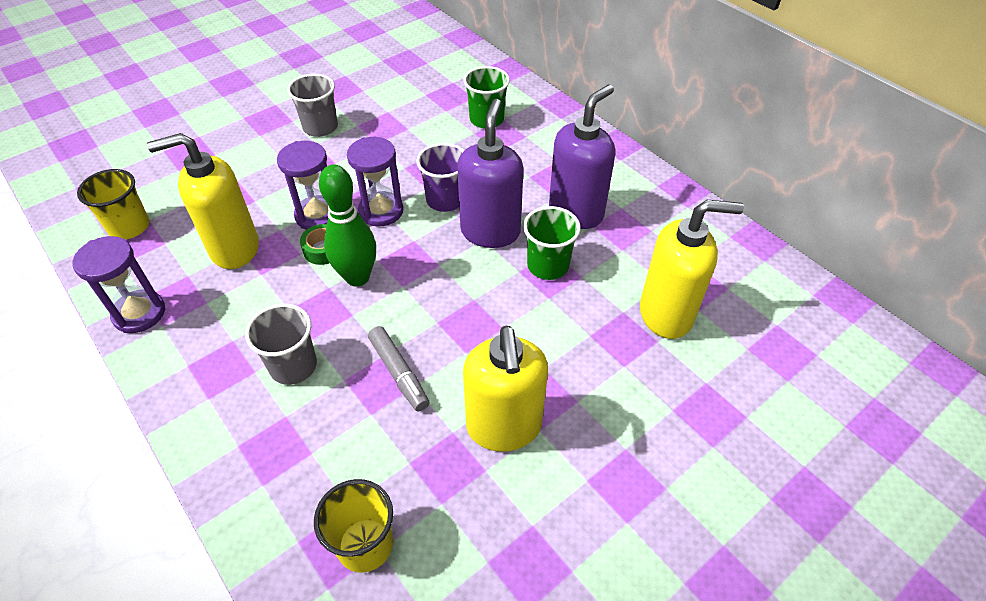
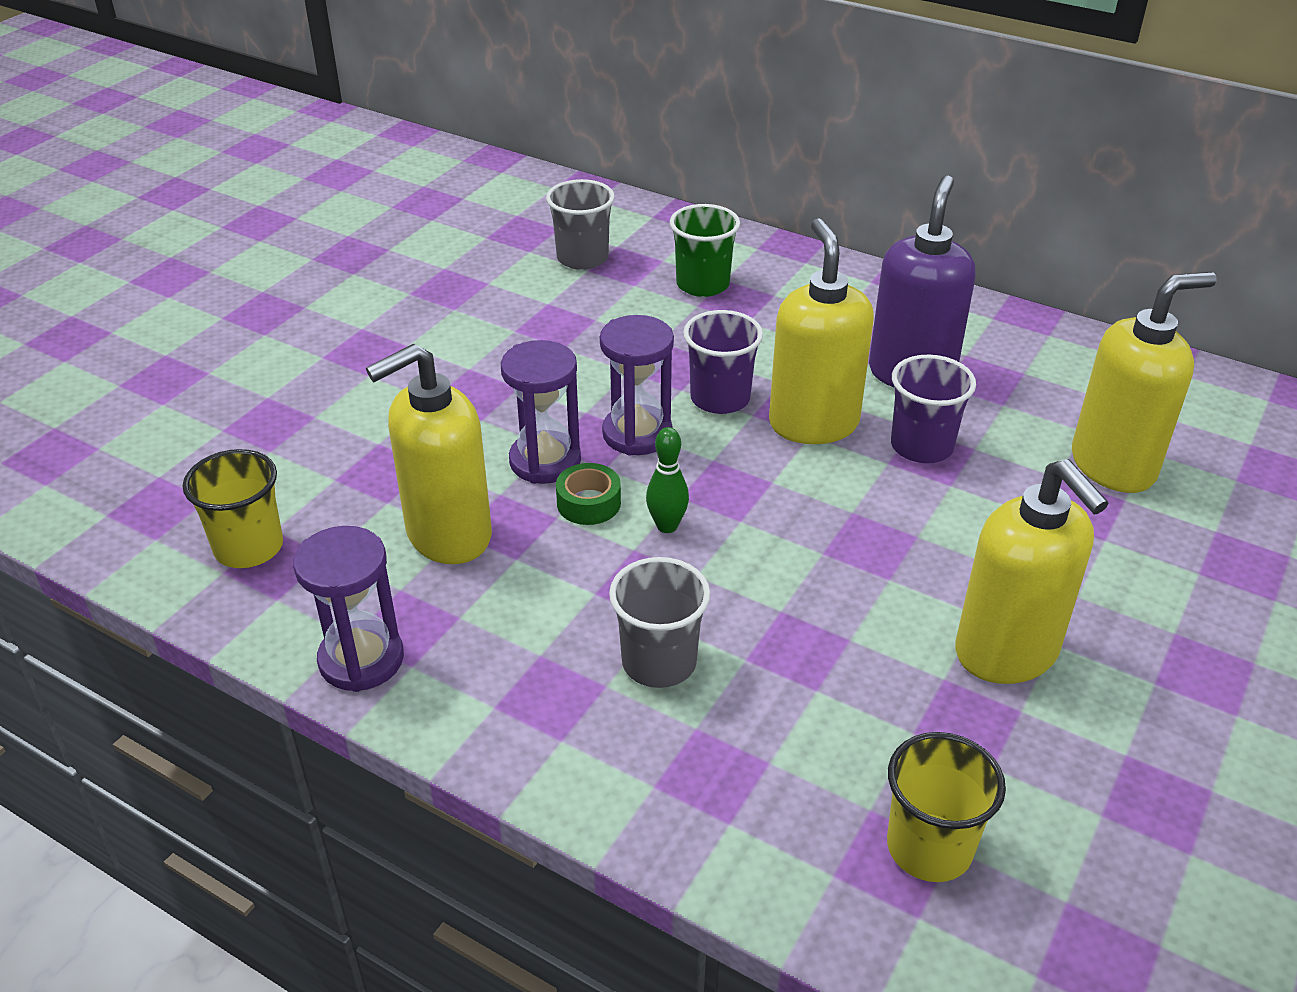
camera: 20 degrees left, 10 degrees down
(320, 127) = (459, 345): grey cup -> grey cup (582, 258)
(357, 277) = (667, 526): green bowling pin -> green bowling pin, size x0.55
(399, 373) = (817, 628): grey marker -> none
(490, 231) = (813, 423): purple soap dispenser -> yellow soap dispenser
(548, 265) = (921, 446): green cup -> purple cup

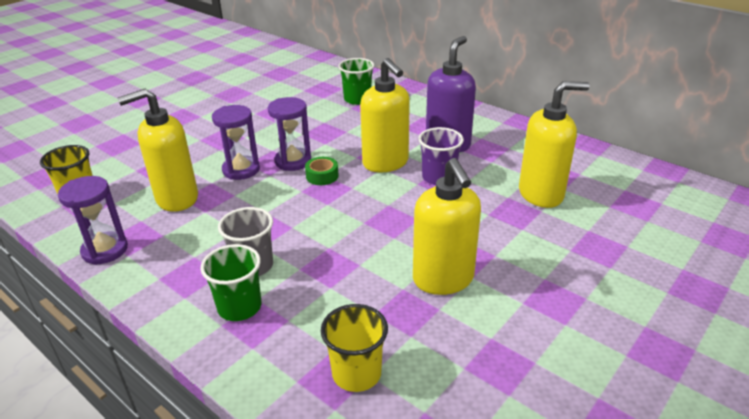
camera: 10 degrees right, 5 degrees down
(582, 258) = (303, 85): grey cup -> none
(588, 503) = (253, 190): green tape -> green tape (322, 176)
(667, 526) = (288, 203): green bowling pin -> none
(671, 747) = (239, 307): none -> green cup
(720, 398) = (342, 149): purple cup -> none
(813, 423) = (386, 163): yellow soap dispenser -> yellow soap dispenser turned 150 degrees clockwise

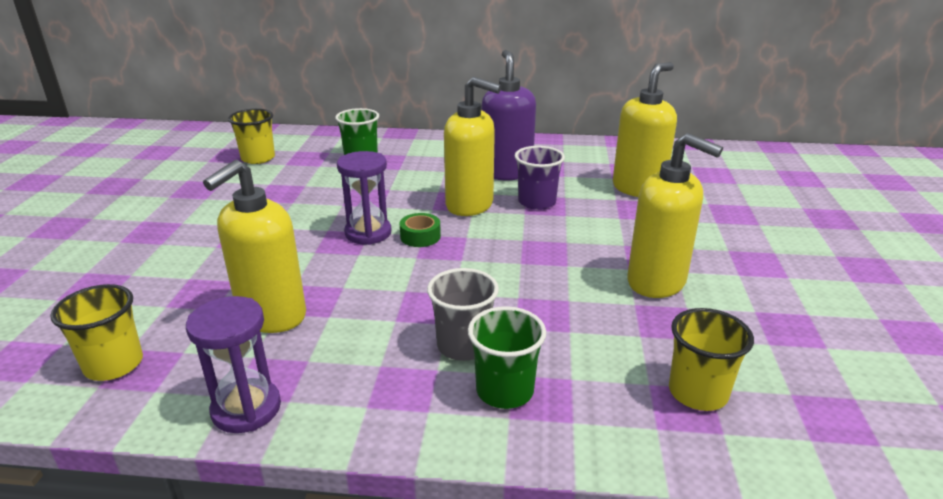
camera: 35 degrees left, 5 degrees down
(241, 170) = (316, 260): purple hourglass -> none
(292, 80) = (258, 158): none -> yellow cup

